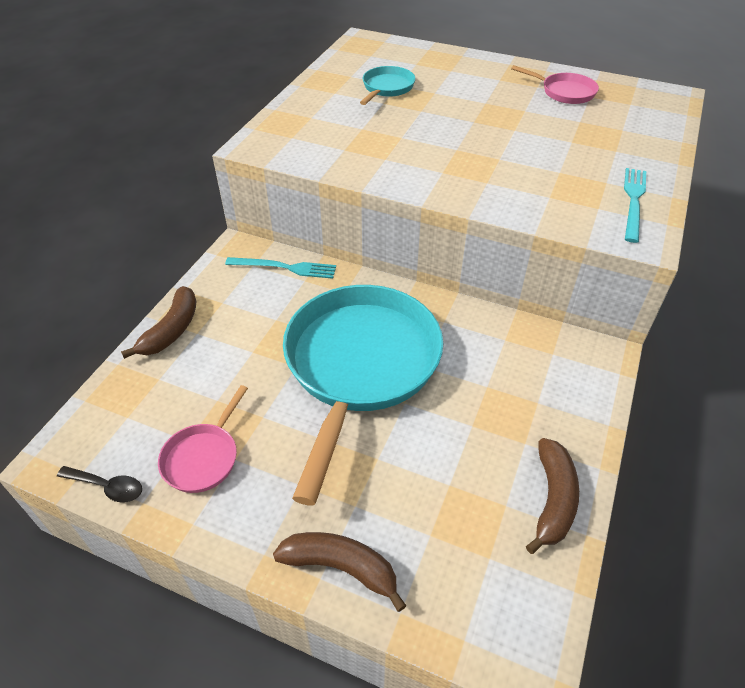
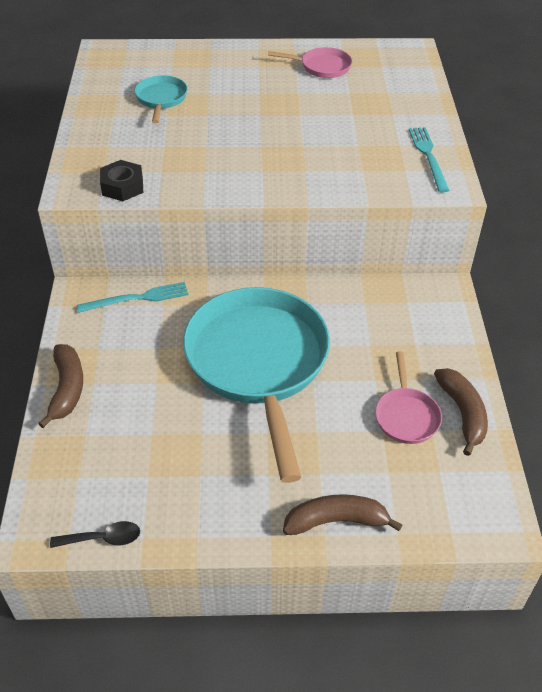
camera: 25 degrees left, 0 degrees up
(203, 457) = (171, 484): pink pan -> pink pan (406, 416)
(299, 154) = (122, 186): none -> black nut

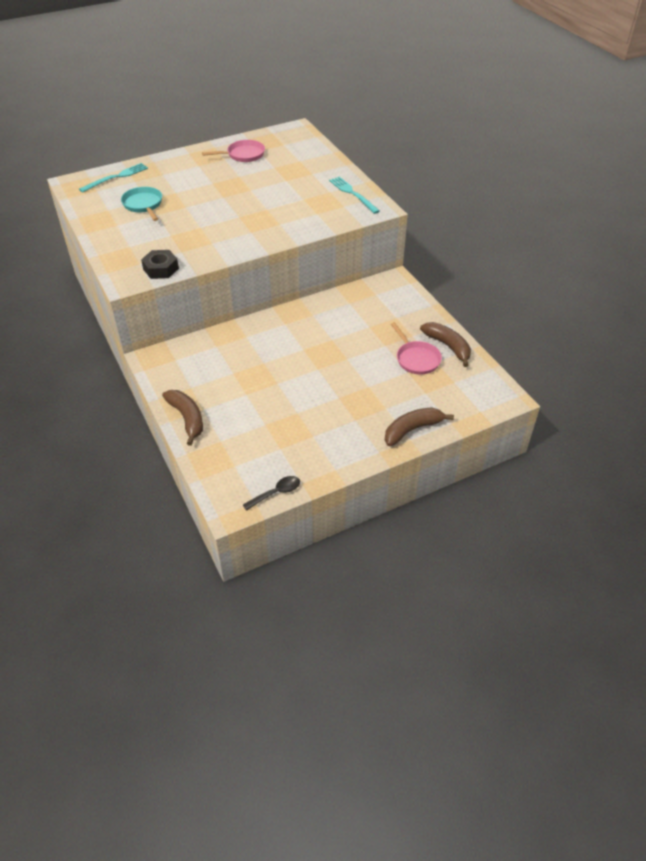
camera: 25 degrees left, 0 degrees up
(137, 298) = (195, 348): turquoise fork -> turquoise fork (116, 177)
(258, 363) = (305, 360): turquoise pan -> none

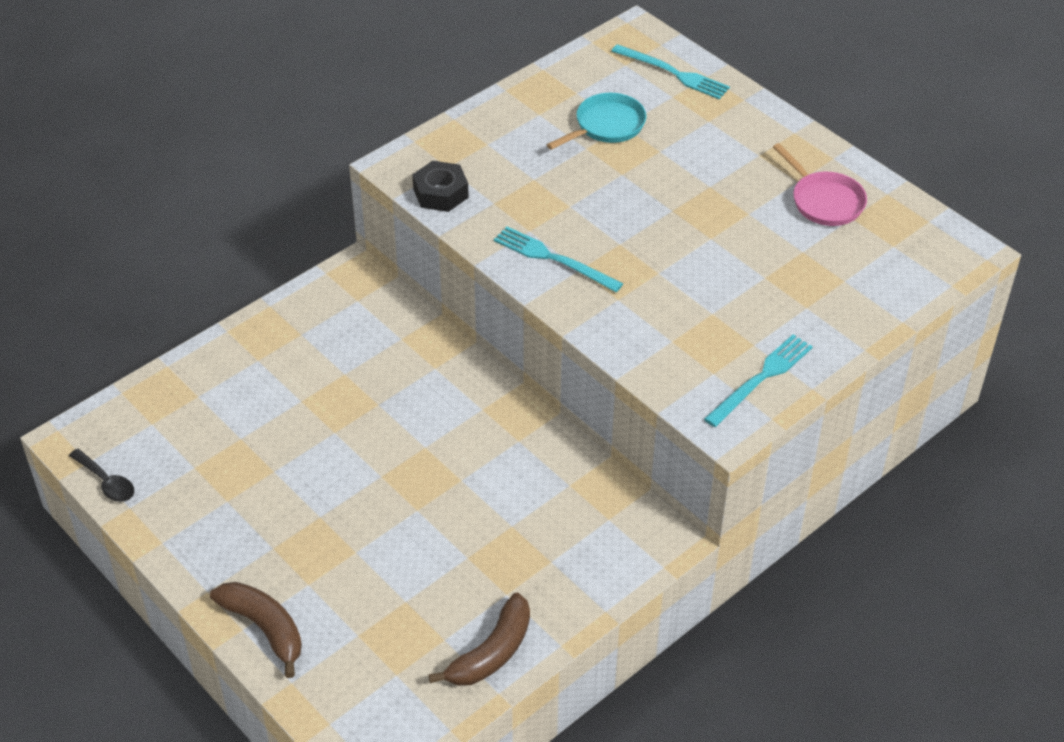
camera: 75 degrees right, 0 degrees up
(187, 418) = (235, 348): brown banana -> none
(238, 239) = (553, 259): none -> turquoise fork
(416, 359) = (443, 608): pink pan -> none

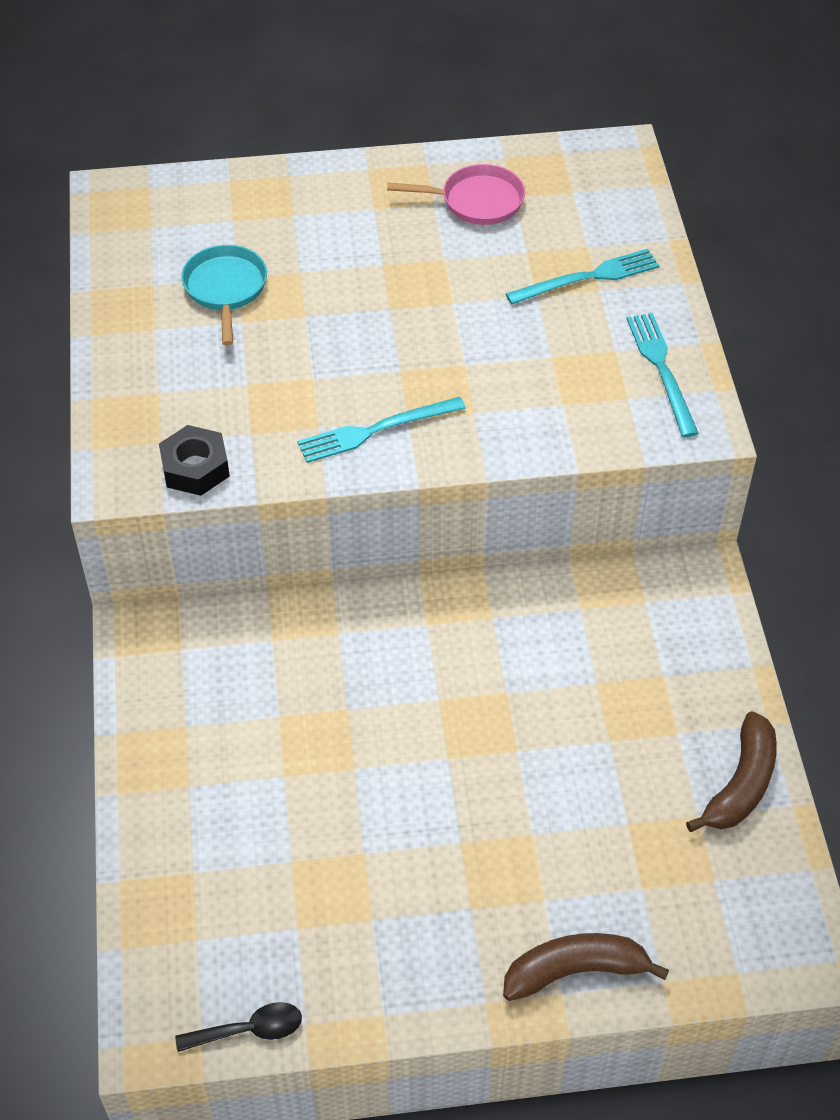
camera: 55 degrees left, 5 degrees up
(491, 652) = (741, 784): brown banana -> brown banana turned 45 degrees clockwise
(673, 73) = (200, 201): turquoise fork -> turquoise fork (588, 277)

